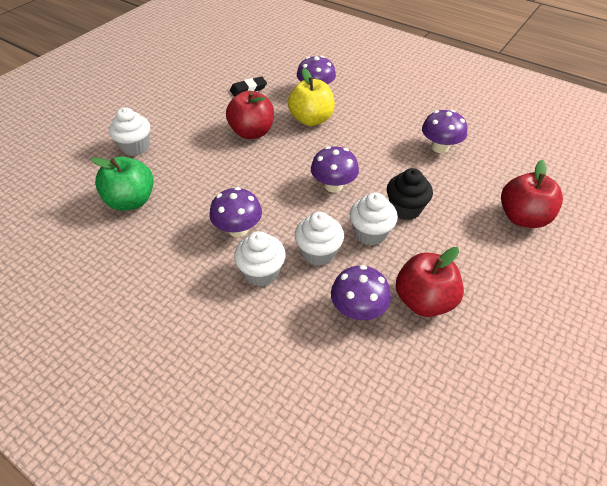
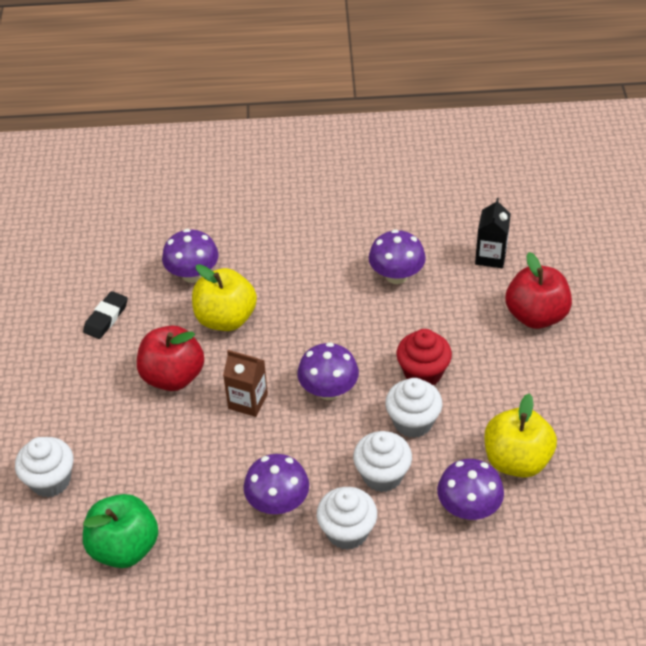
camera: 35 degrees left, 0 degrees up
(279, 166) = (248, 401): none -> brown carton
(405, 209) = (423, 373): black cupcake -> red cupcake
(424, 300) = (516, 460): red apple -> yellow apple
(518, 167) = (490, 256): none -> black carton

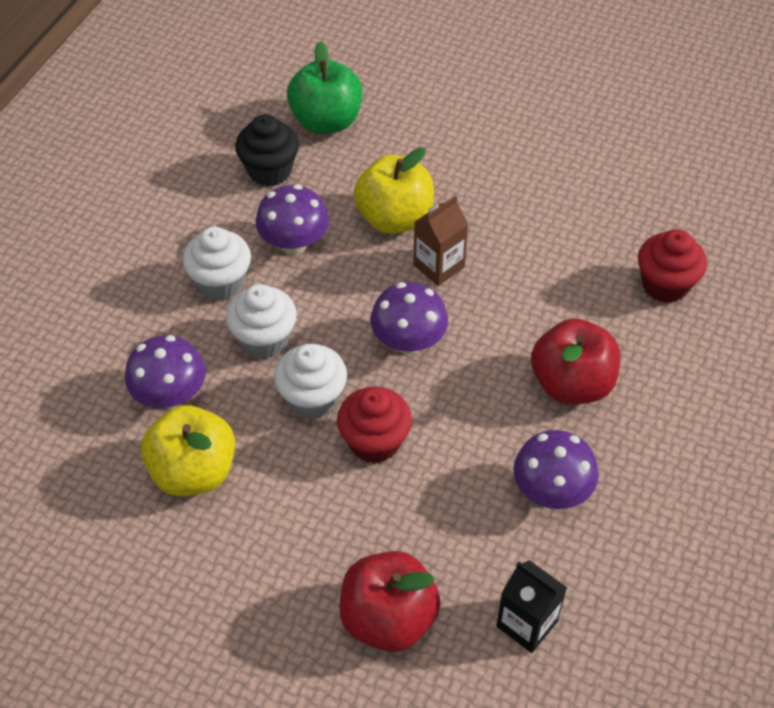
camera: 115 degrees right, 5 degrees up
(50, 481) = (437, 93): white cupcake -> none
(106, 318) = (634, 190): black eraser -> none
(173, 376) = (513, 217): red apple -> red apple (571, 384)
(193, 274) = (665, 285): purple mushroom -> red cupcake
(207, 560) = (269, 171): none -> black cupcake
(226, 318) = (574, 290): yellow apple -> yellow apple (394, 218)

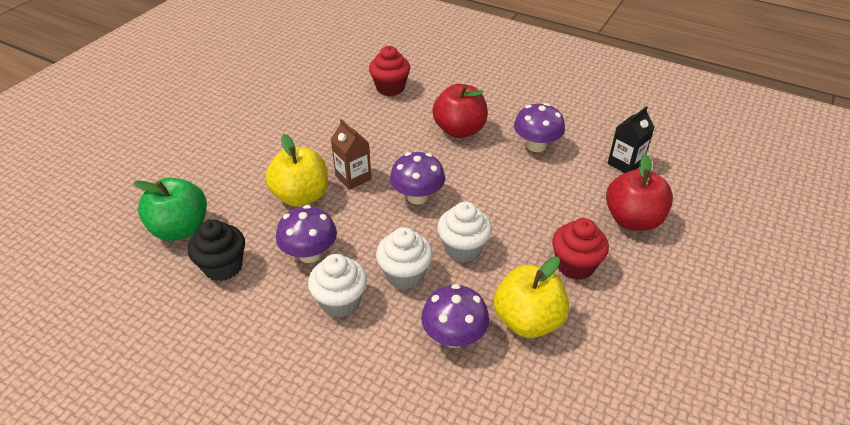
camera: 85 degrees left, 10 degrees down
(374, 442) = (501, 218): red cupcake -> red cupcake (575, 265)

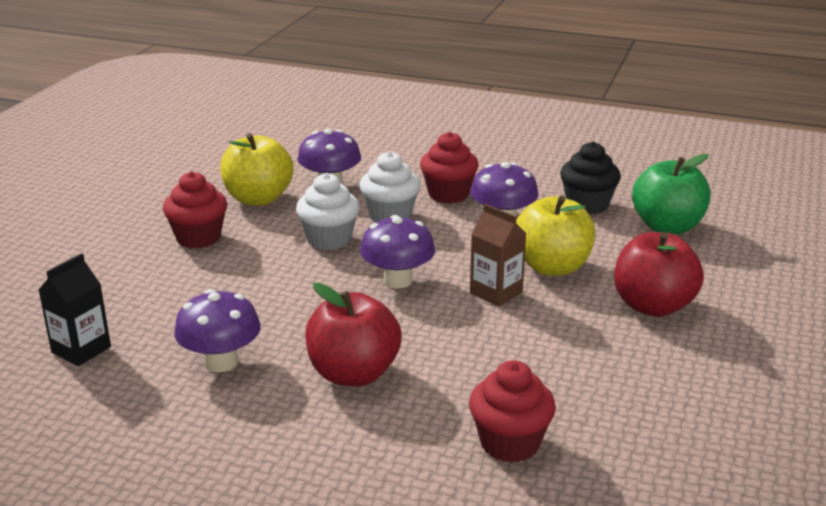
camera: 170 degrees right, 15 degrees down
(340, 302) = (448, 194): white cupcake -> red cupcake
(633, 220) = (107, 283): red apple -> red apple (653, 306)

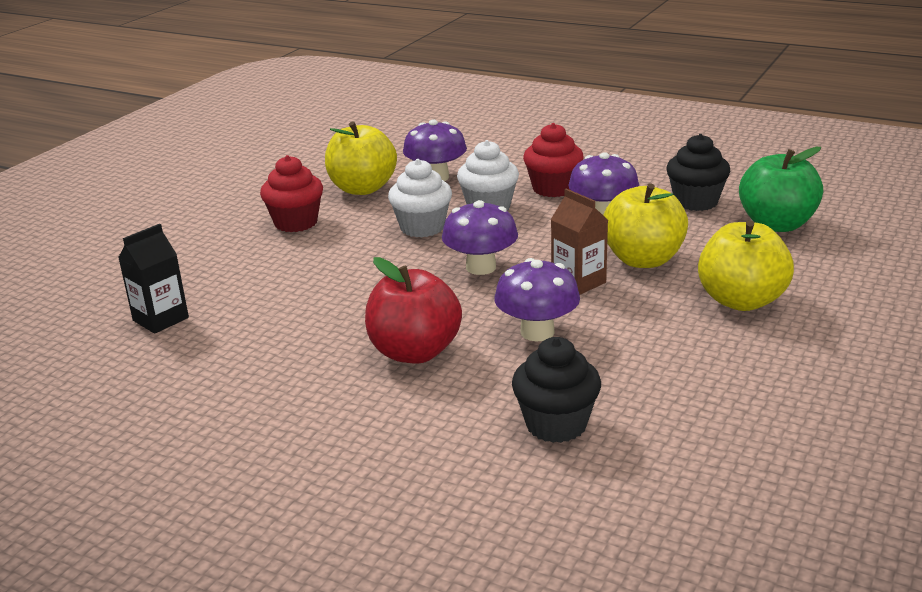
camera: 10 degrees right, 0 degrees up
(221, 362) = (289, 336): purple mushroom -> purple mushroom (537, 332)
(510, 443) = (556, 424): red cupcake -> black cupcake
(653, 306) = (741, 301): red apple -> yellow apple

